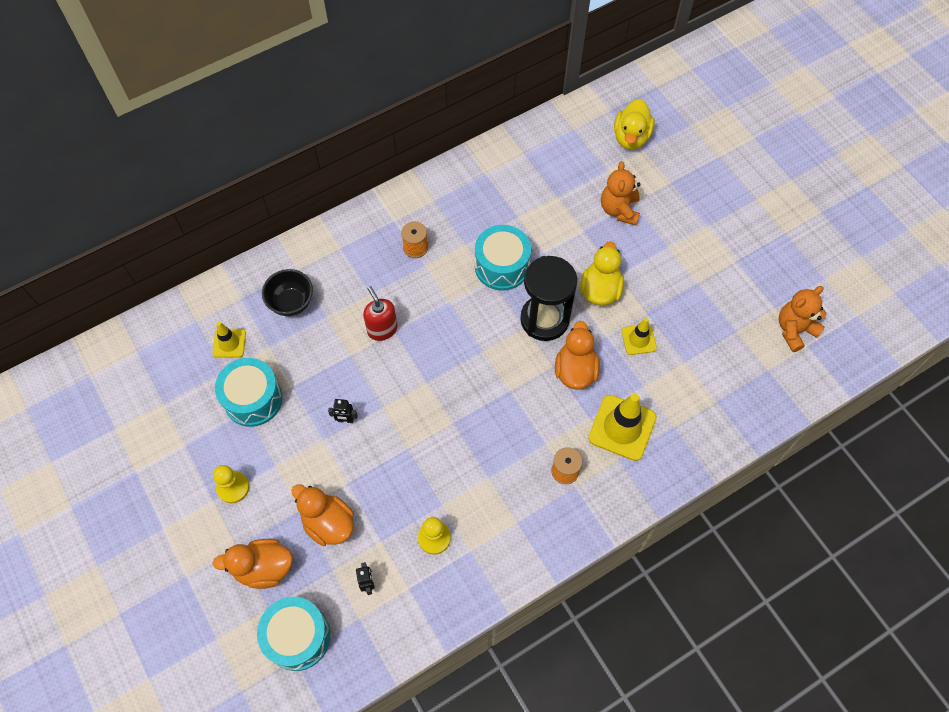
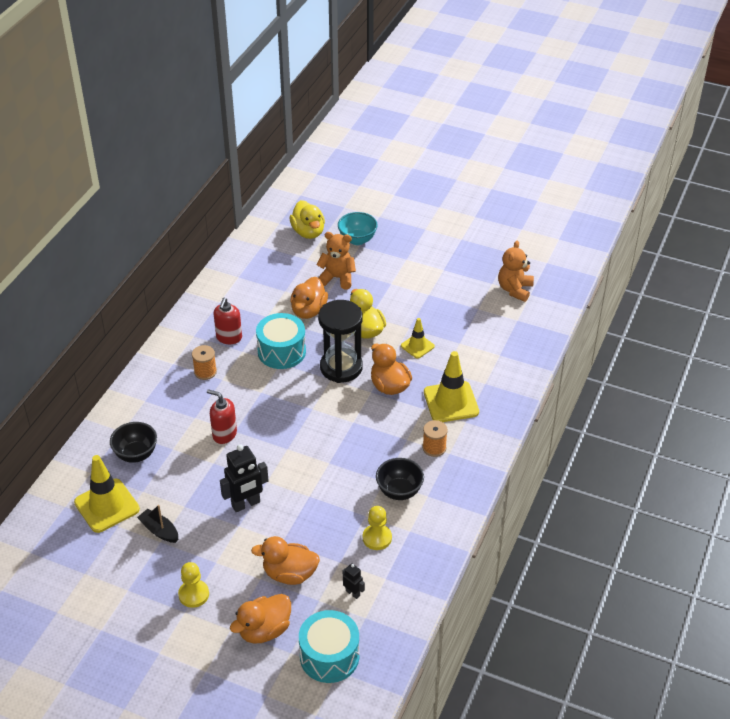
camera: 35 degrees left, 20 degrees down
(229, 343) = (107, 506): yellow traffic cone -> yellow traffic cone, size x1.76
(253, 399) = (159, 530): turquoise drum -> black boat
(345, 420) = (246, 504): black robot -> black robot, size x1.94
(464, 221) = (229, 338): none -> red soap dispenser
(494, 499) = (399, 491): none -> black bowl
(562, 233) = (308, 310): none -> orange duck
(619, 210) = (337, 278): orange teddy bear -> orange teddy bear turned 135 degrees clockwise
(674, 174) = (357, 240): none -> turquoise bowl

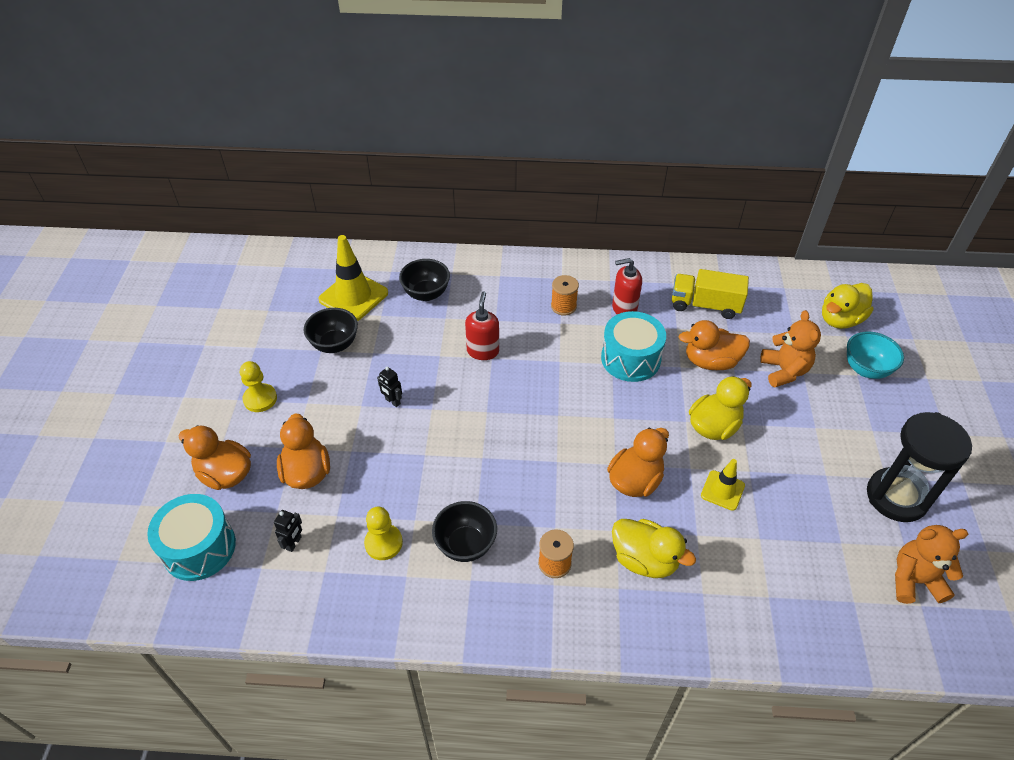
camera: 70 degrees right, 5 degrees up
(159, 530) = (335, 344): black boat -> black bowl
(246, 504) = (392, 401): black robot -> black robot, size x0.52
(253, 293) = (705, 305): none -> yellow truck
(341, 367) = (638, 421): black hourglass -> black hourglass (896, 497)
(451, 402) = (644, 560): yellow traffic cone -> yellow duck

